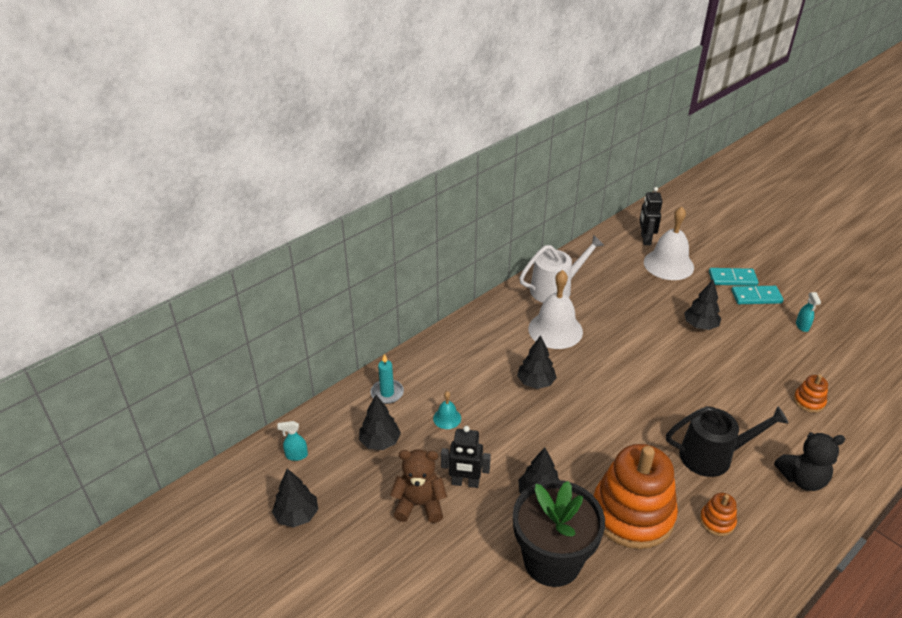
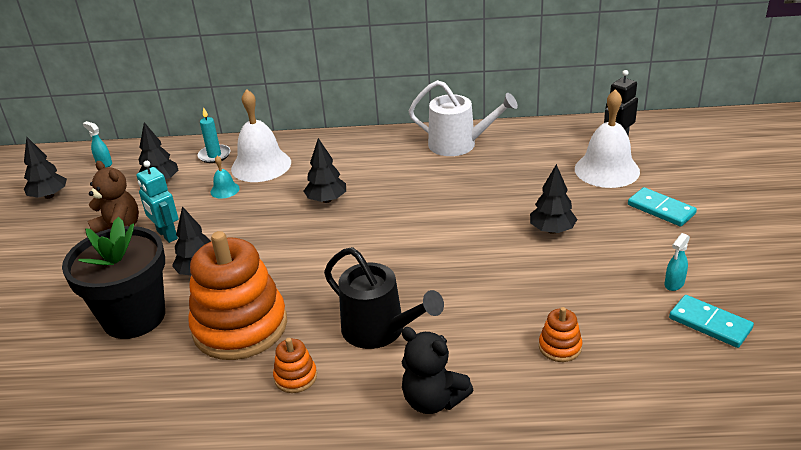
camera: 45 degrees right, 5 degrees down
(465, 483) = (167, 235): black robot -> turquoise robot
(555, 330) = (406, 172): white bell -> white bell (261, 165)
(756, 297) = (662, 235): turquoise domino -> turquoise domino (710, 324)

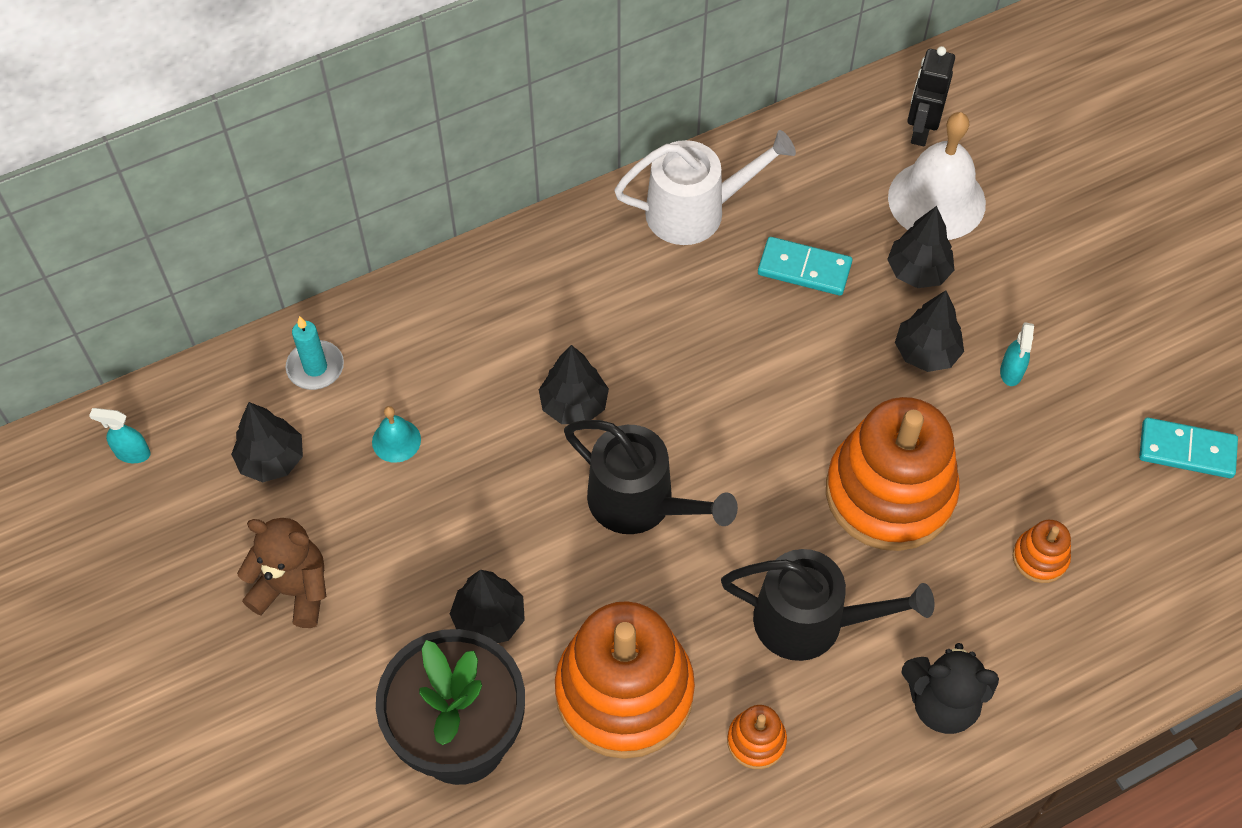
camera: 30 degrees left, 25 degrees up
(49, 196) = (101, 561): black tree -> black tree (918, 271)
(167, 235) = (379, 569): turquoise robot -> none
(261, 165) = (413, 364): white bell -> none
(326, 247) = (640, 502): none -> black watering can
(479, 285) = (889, 493): none -> orange stacking toy
(661, 209) = (1044, 260): turquoise domino -> turquoise domino (804, 269)
(674, 284) = (1119, 398): turquoise spray bottle -> turquoise spray bottle (1011, 372)

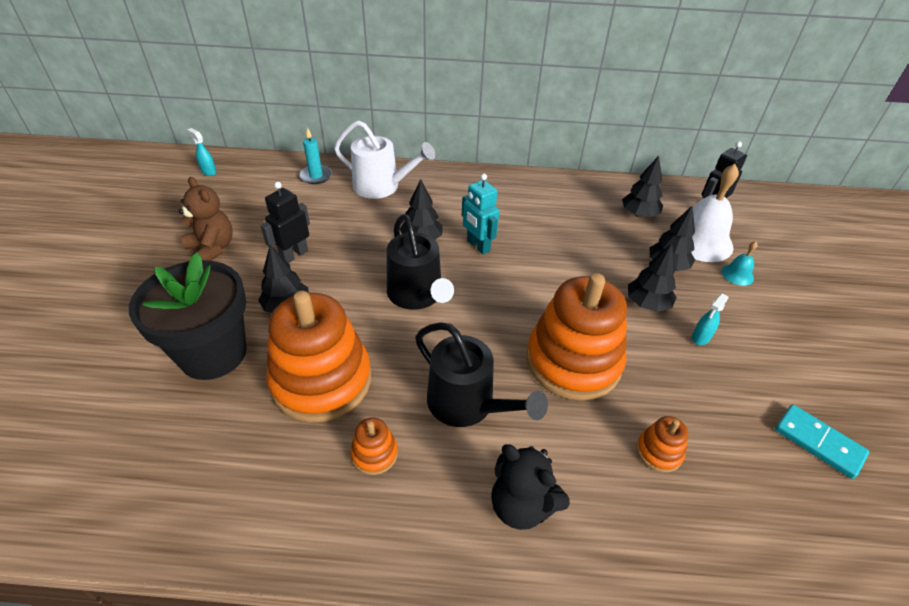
camera: 30 degrees right, 15 degrees down
(272, 459) = (260, 198): black tree -> black tree (639, 214)
(396, 440) = (322, 215): turquoise bell -> turquoise bell (737, 274)
(421, 533) = (294, 255): none -> black robot
(658, 373) = (478, 246): none -> turquoise robot
(695, 211) = (553, 194): white watering can -> white watering can (381, 186)
(804, 269) = (597, 238): turquoise domino -> none

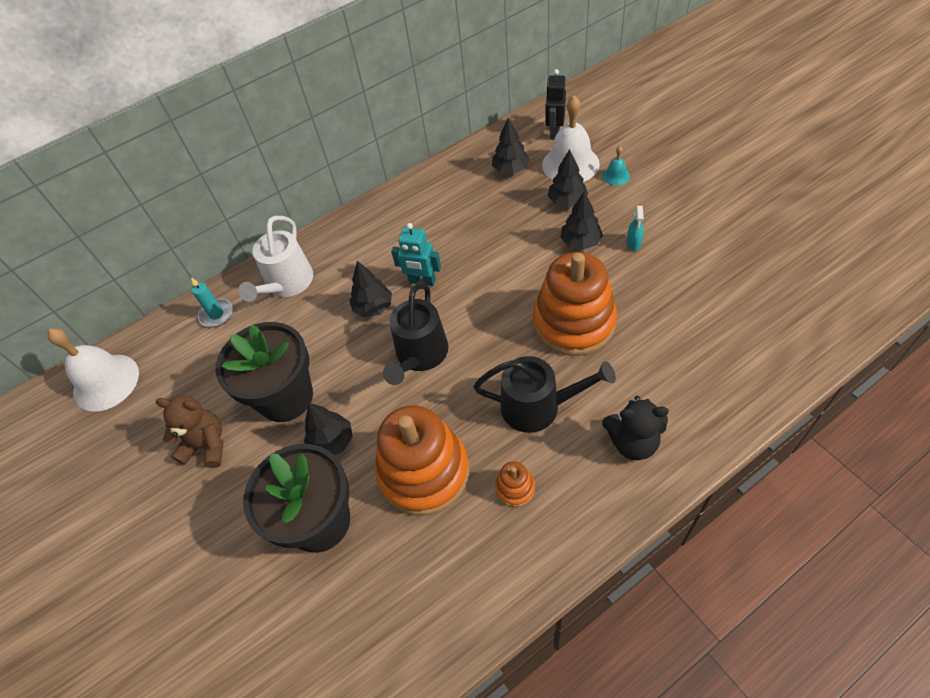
camera: 30 degrees left, 10 degrees up
(208, 171) = (106, 382): turquoise spray bottle -> white bell
(294, 255) = (285, 397): black robot -> black flower pot
(381, 186) = (287, 283): white watering can -> white watering can turned 120 degrees clockwise
(417, 295) = (420, 355): black watering can -> black watering can turned 75 degrees clockwise
(659, 451) = (675, 343): orange stacking toy -> none
(818, 442) = (750, 267): turquoise domino -> none

